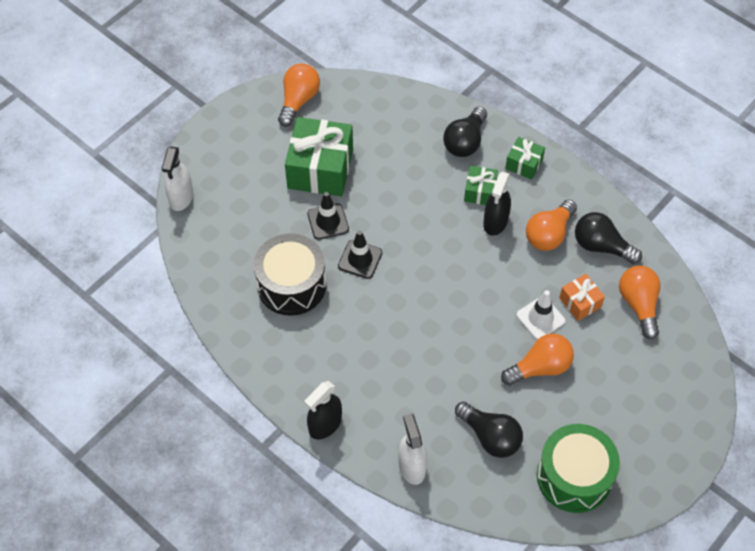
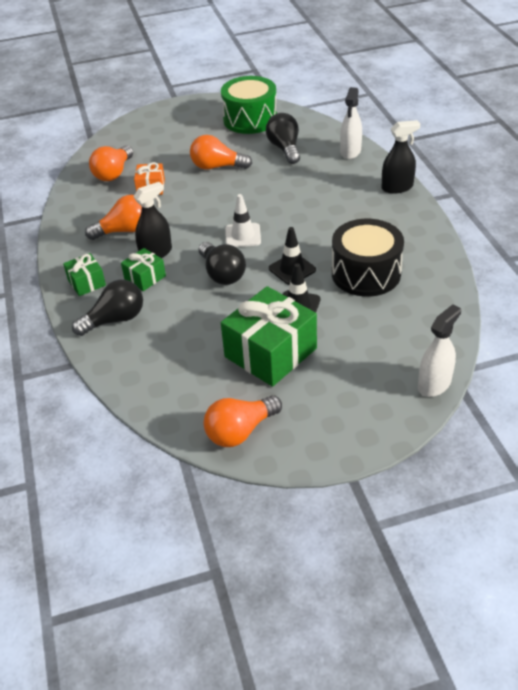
camera: 145 degrees left, 15 degrees down
(540, 318) = (188, 189): white traffic cone -> white traffic cone (243, 235)
(601, 246) = (97, 210): black light bulb -> black light bulb (222, 274)

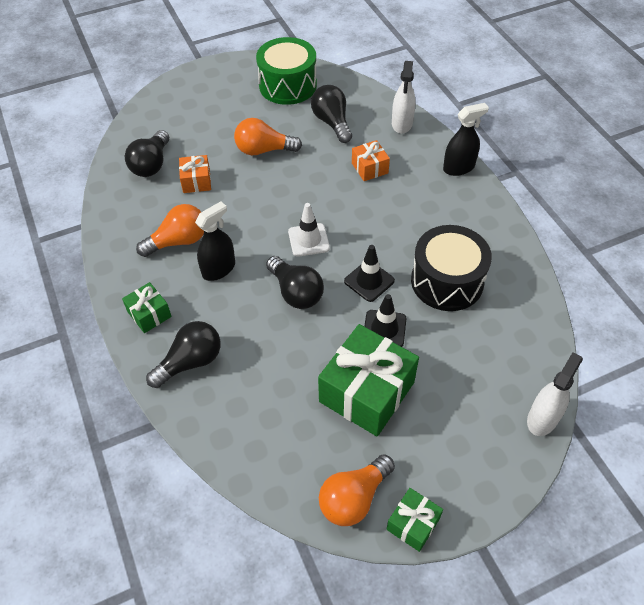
camera: 10 degrees left, 10 degrees up
(113, 173) = (151, 164): orange light bulb -> black light bulb
(145, 277) = (213, 303): green gift -> green gift (413, 524)
(312, 184) = (369, 168): none -> orange gift

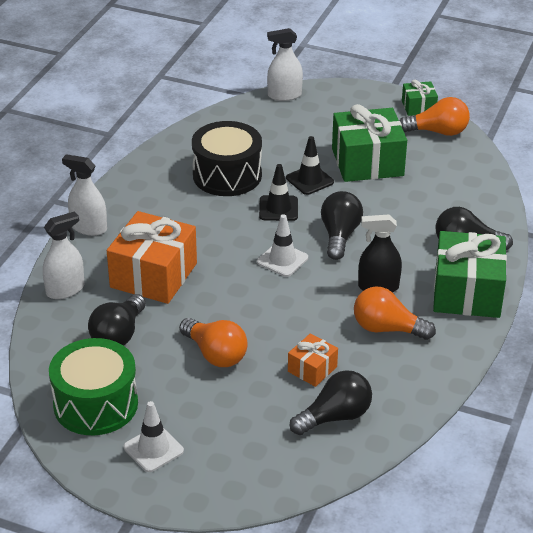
camera: 135 degrees left, 15 degrees down
(149, 314) = (467, 292): green gift -> green gift, size x2.00
(229, 87) = (153, 449): none -> white traffic cone
(369, 168) = (154, 275): orange gift -> orange gift, size x2.00
(458, 168) = (89, 228): black spray bottle -> white spray bottle

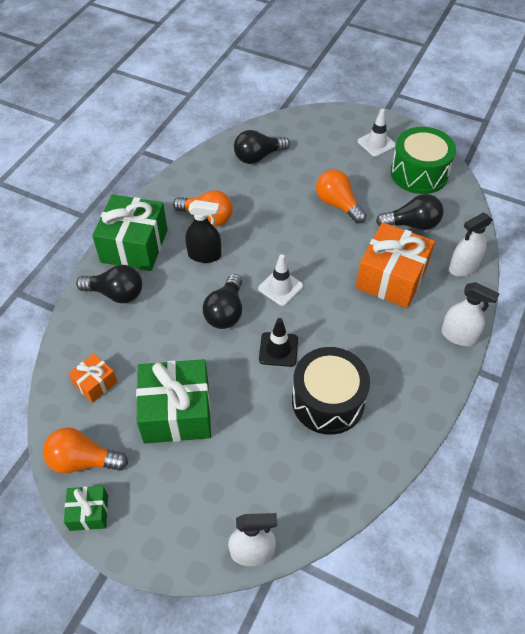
camera: 175 degrees left, 15 degrees up
(118, 334) = (412, 224): black light bulb -> black light bulb turned 60 degrees clockwise
(309, 180) = (242, 388): black traffic cone -> none
(312, 369) = (268, 189): orange gift -> orange gift (95, 383)

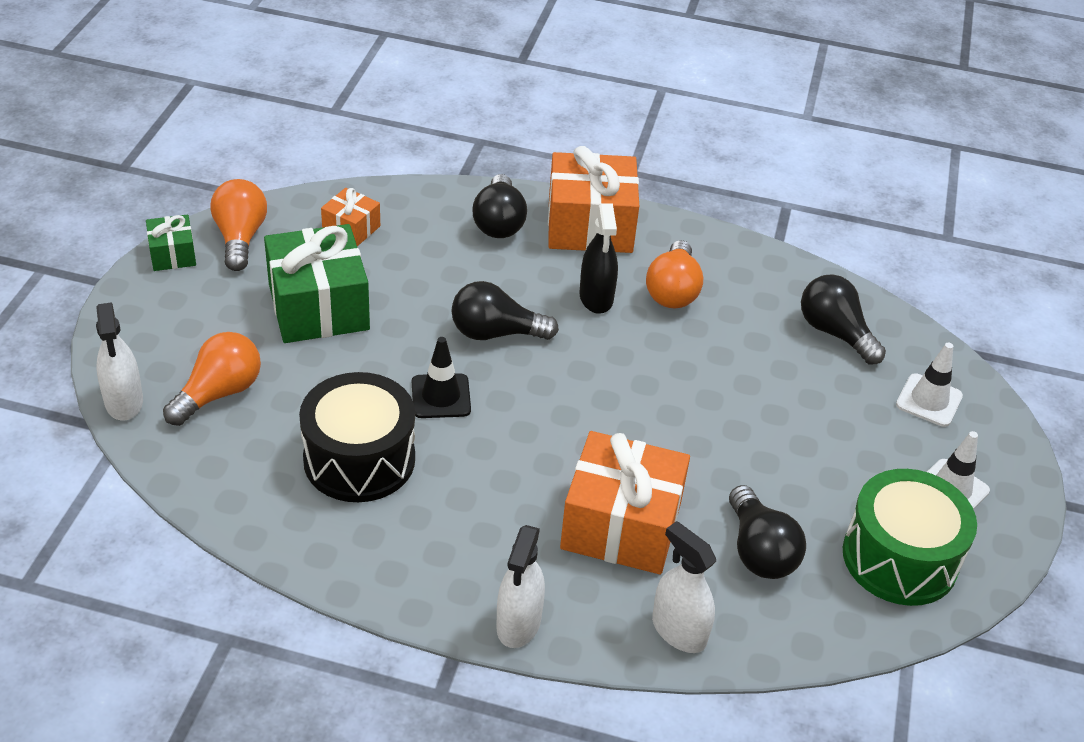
camera: 75 degrees right, 10 degrees down
(134, 246) = (590, 225): green gift -> orange gift
(280, 287) = (559, 387): white traffic cone -> white traffic cone (929, 400)
(338, 204) = (766, 444): orange light bulb -> orange light bulb (219, 393)

